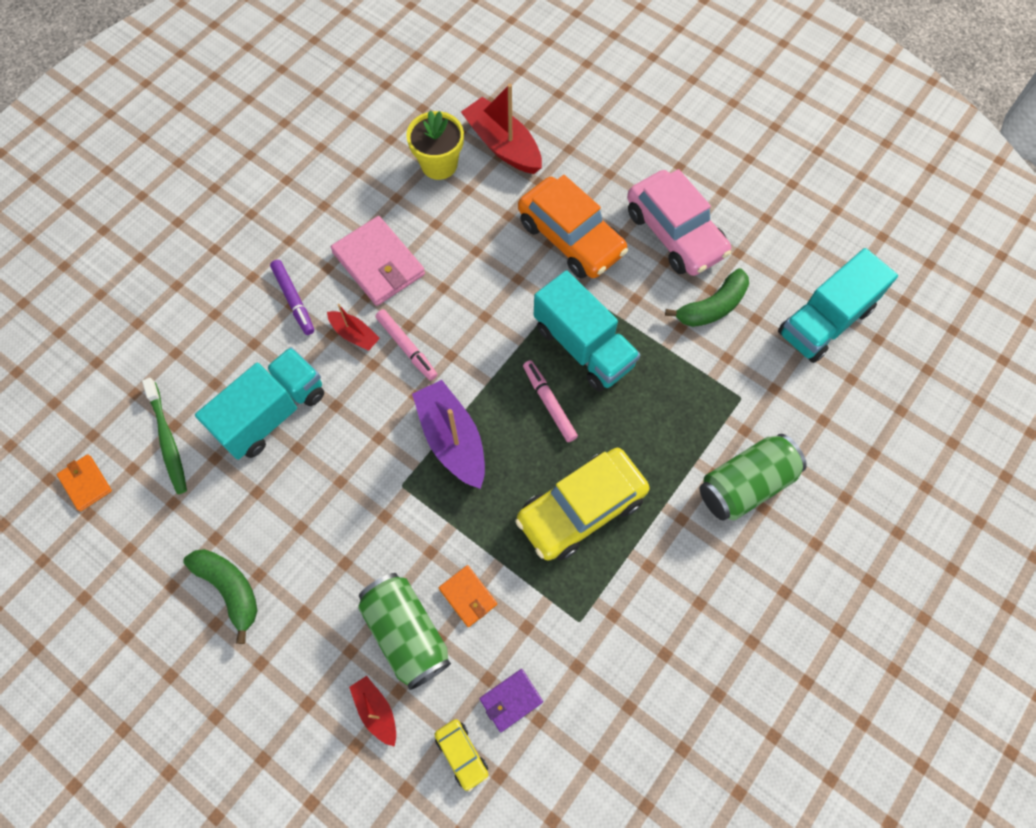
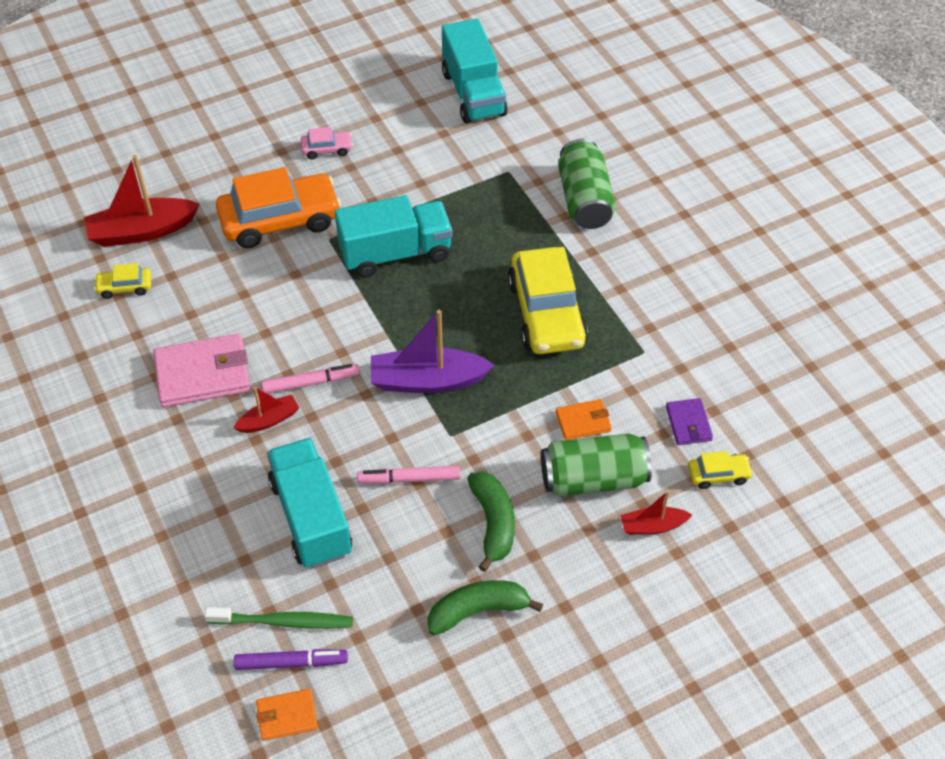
camera: 65 degrees left, 15 degrees down
(294, 300) = (194, 459): purple marker -> purple marker (291, 663)
(439, 164) = (125, 287): yellow flower pot -> yellow car
(549, 403) = (435, 298): pink marker -> pink marker (409, 479)
(675, 233) = (327, 149): pink car -> pink car, size x0.45
(712, 307) = (414, 155): green banana -> green banana (493, 523)

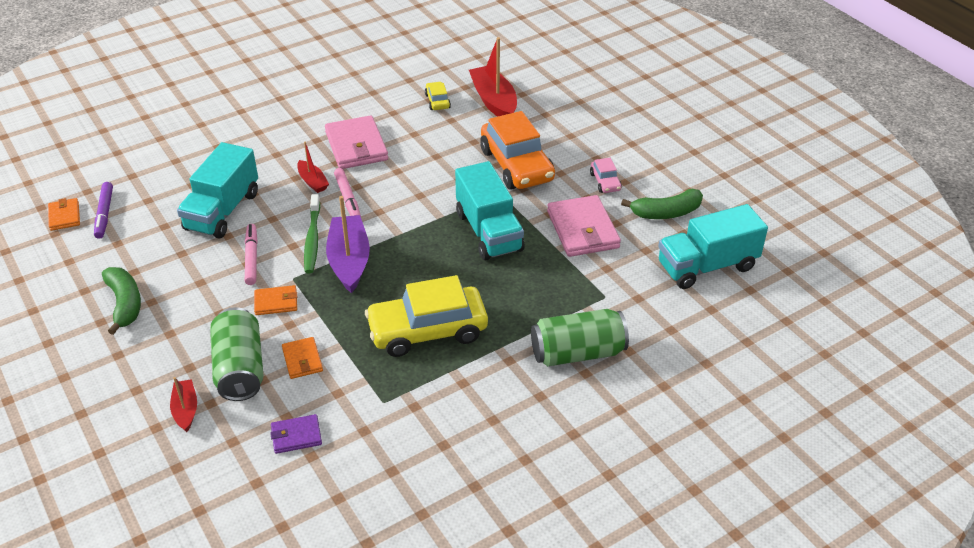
camera: 85 degrees right, 10 degrees down
(283, 622) = (138, 207): green toothbrush -> green toothbrush (312, 239)
(311, 517) = (222, 211): turquoise truck -> turquoise truck turned 135 degrees clockwise
(404, 176) = (583, 230): none -> pink wallet
(490, 450) = (276, 302): none -> orange wallet
(493, 523) = (203, 308): green banana -> green banana (666, 213)
(718, 475) = (235, 458): yellow car -> none

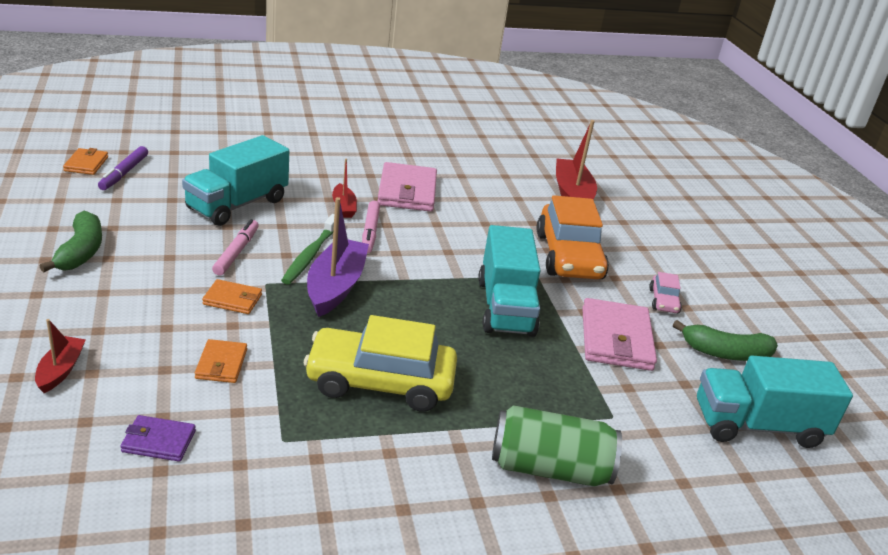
camera: 15 degrees right, 10 degrees down
(240, 368) = (149, 349): green can -> none
(437, 101) = (512, 179): yellow car -> none

